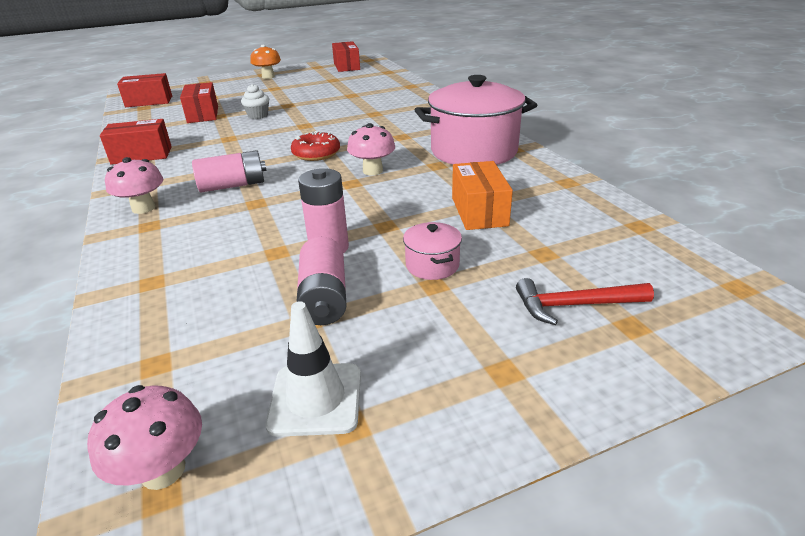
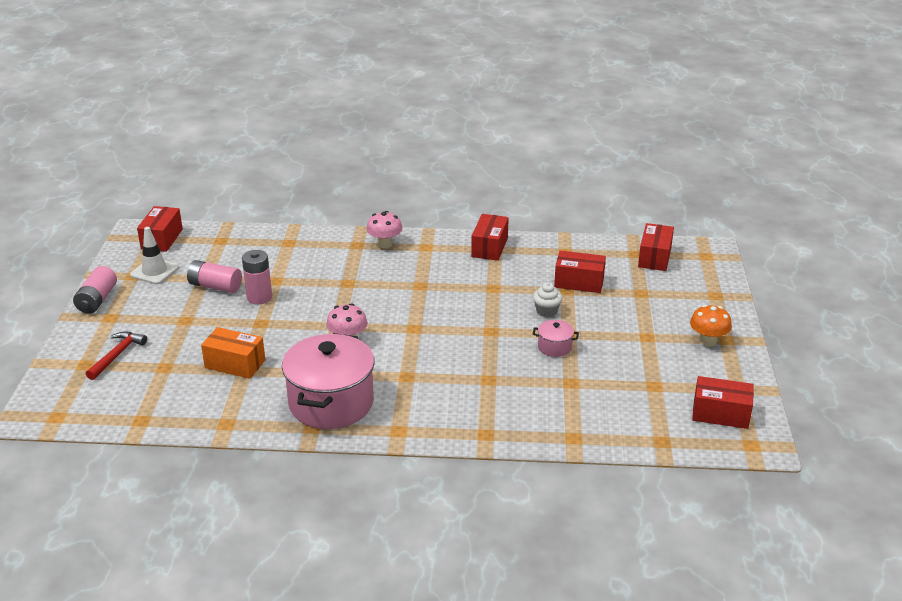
camera: 115 degrees right, 0 degrees up
(163, 470) = (162, 239): pink mushroom -> red box
(233, 185) = (386, 278): pink battery -> pink battery (97, 300)
(316, 154) = (411, 323): red donut -> none
(432, 265) = (201, 325): pink pot -> pink pot (554, 347)

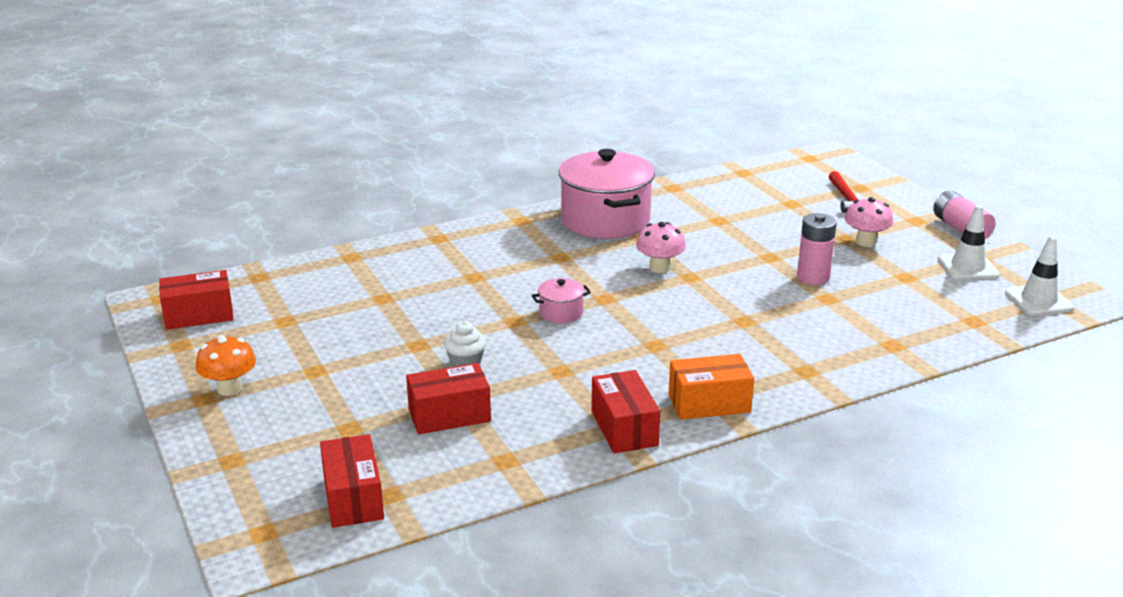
camera: 150 degrees right, 5 degrees down
(162, 239) = (1038, 300): red box -> white traffic cone
(215, 286) = (877, 273): pink battery -> none
(235, 364) = (735, 222): orange box -> orange box (709, 403)
(385, 244) = (772, 384): pink mushroom -> pink mushroom (865, 242)
(554, 347) = (425, 326): pink pot -> pink pot (561, 313)

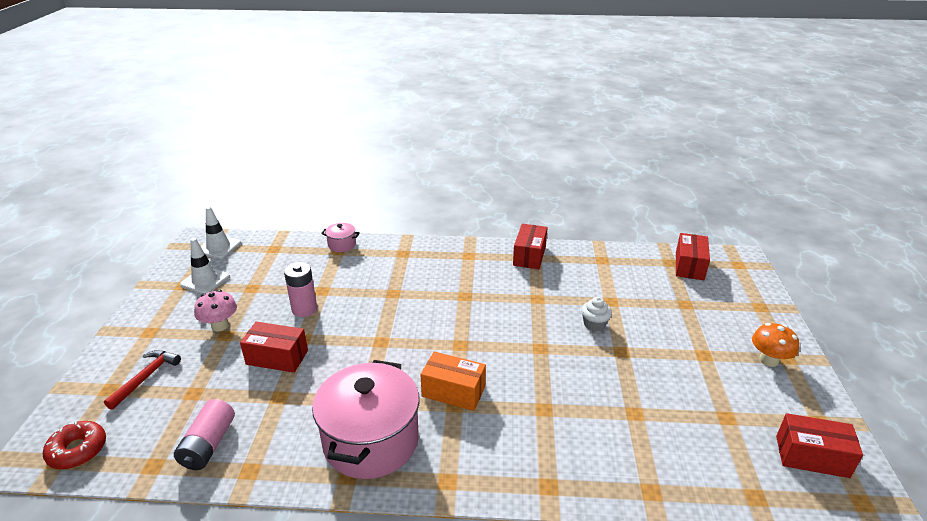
camera: 150 degrees left, 5 degrees up
(449, 415) = (621, 292): red box -> red box (277, 357)
(561, 313) = (502, 342): pink pot -> pink pot (342, 245)
(659, 268) = (391, 359): pink mushroom -> none
(709, 403) = (473, 253): orange box -> orange box (453, 391)
(808, 164) = (78, 450): none -> red donut
(961, 229) = (141, 312): pink battery -> pink battery (208, 444)

